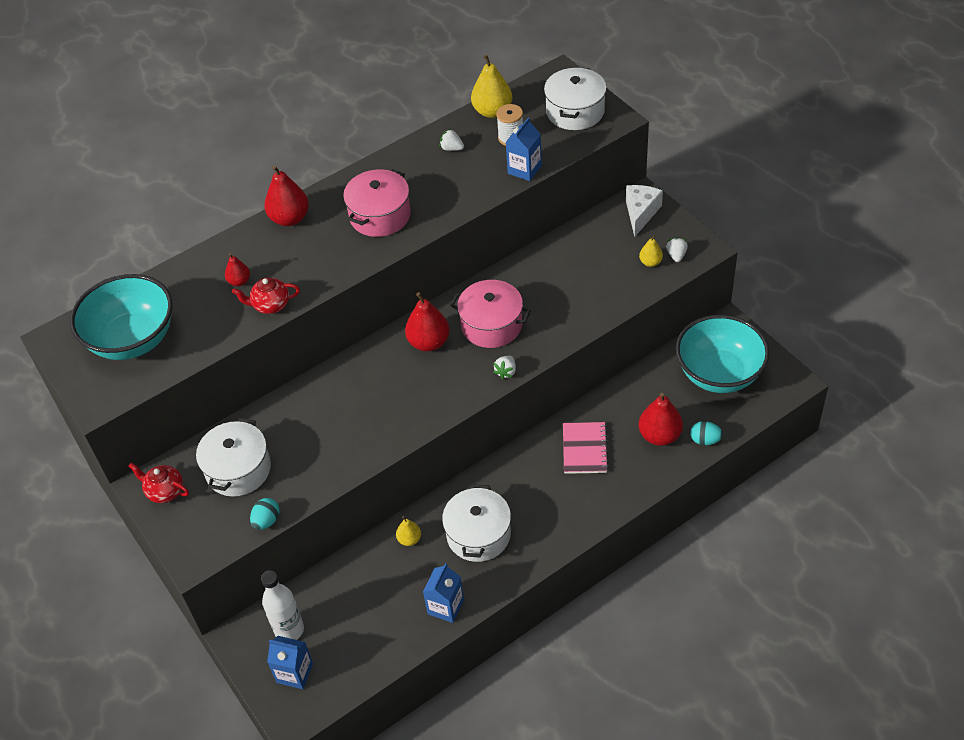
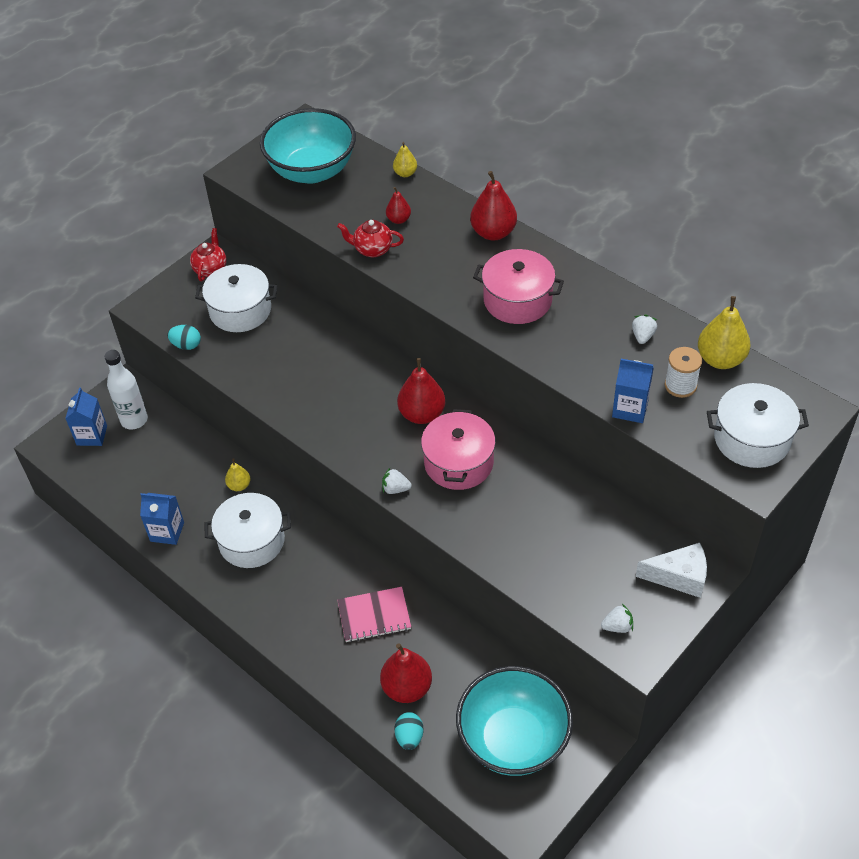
camera: 75 degrees right, 0 degrees up
(270, 305) = (372, 249): red teapot -> red teapot turned 60 degrees counterclockwise
(650, 262) = (597, 600): yellow pear -> yellow pear (405, 173)

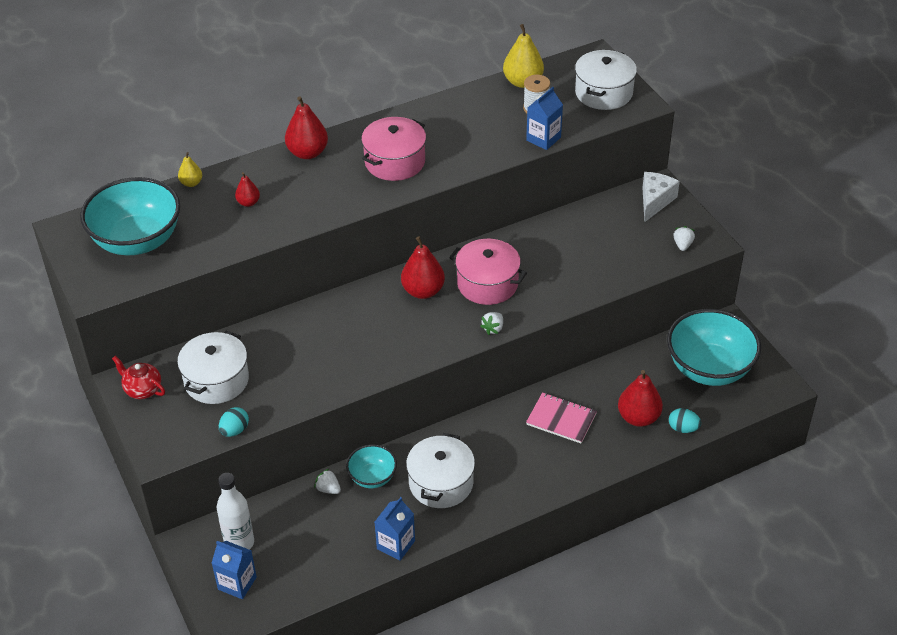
camera: 70 degrees left, 5 degrees down
(239, 485) = (372, 477): yellow pear -> turquoise bowl
(372, 249) = (274, 228): red teapot -> none
(374, 616) = (561, 419): pink notebook -> pink notebook turned 75 degrees counterclockwise
(642, 336) = (476, 110): white strawberry -> white strawberry (328, 489)

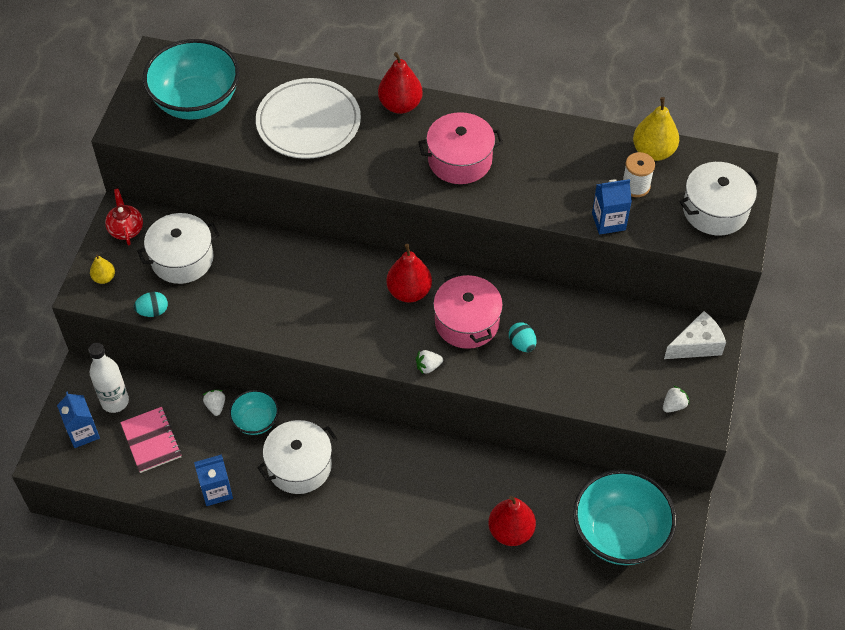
camera: 40 degrees right, 10 degrees up
(191, 183) = (285, 75): yellow pear -> yellow pear (104, 278)
(248, 202) = (308, 122): red pear -> white plate
(561, 419) = (447, 484): pink notebook -> pink notebook (151, 441)
(683, 428) = (537, 570): turquoise egg -> turquoise egg (522, 344)

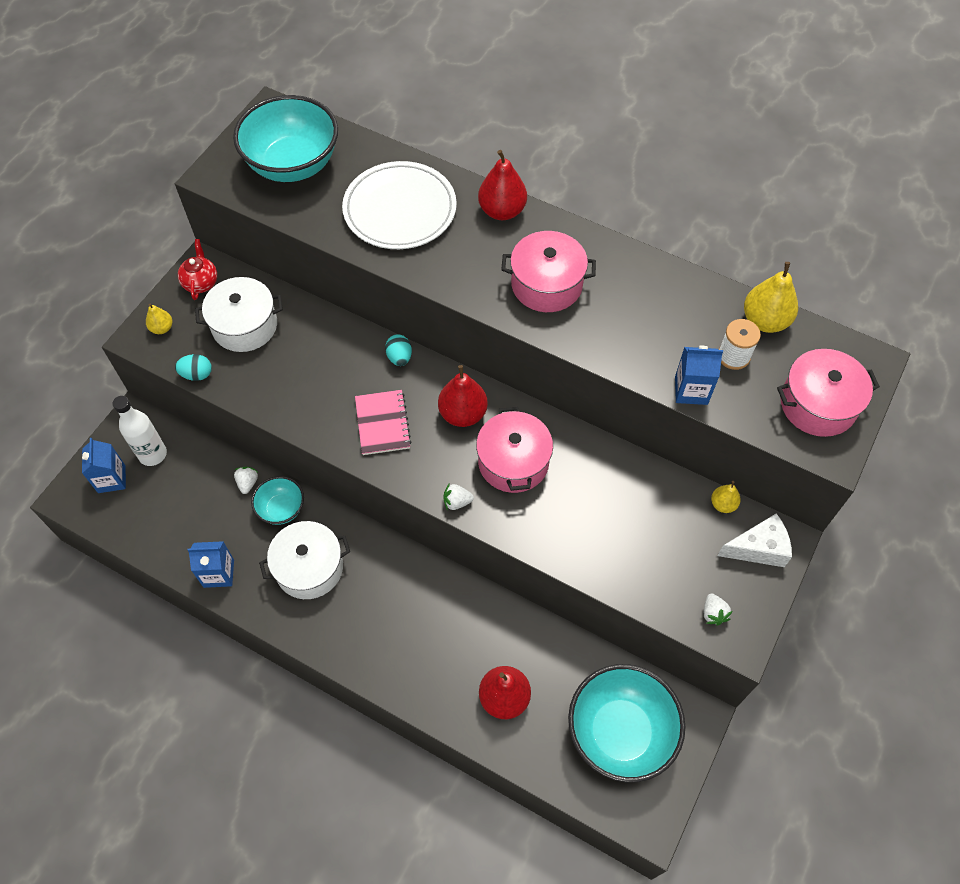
camera: 15 degrees right, 5 degrees up
(151, 441) = (173, 504): pink notebook -> pink notebook (382, 423)
(522, 344) = (565, 501): turquoise egg -> turquoise egg (399, 357)
(657, 316) = (723, 504): none -> yellow pear
(674, 405) = (713, 613): white strawberry -> white strawberry turned 105 degrees clockwise
(715, 210) = (818, 404): white pot -> pink pot

